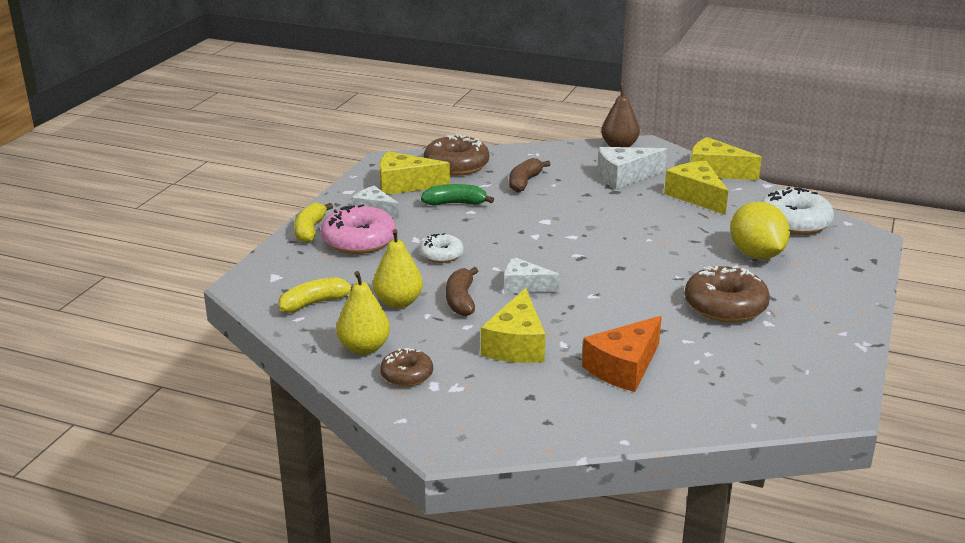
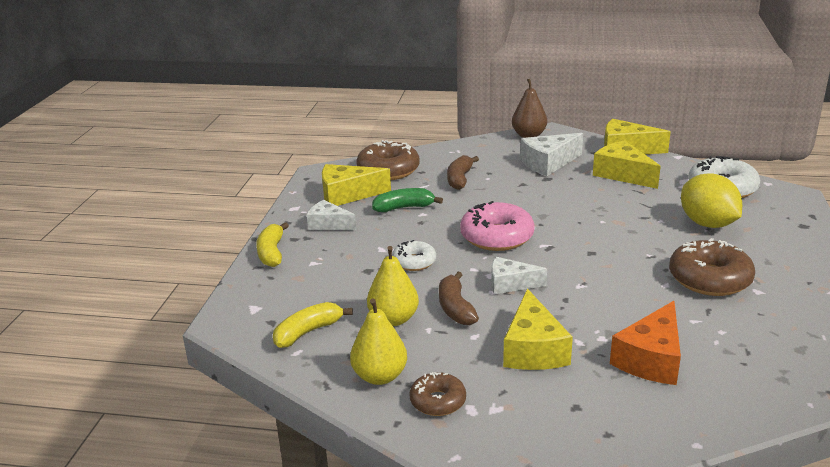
camera: 10 degrees left, 0 degrees up
(359, 241) = (326, 258): pink donut -> pink donut (497, 237)

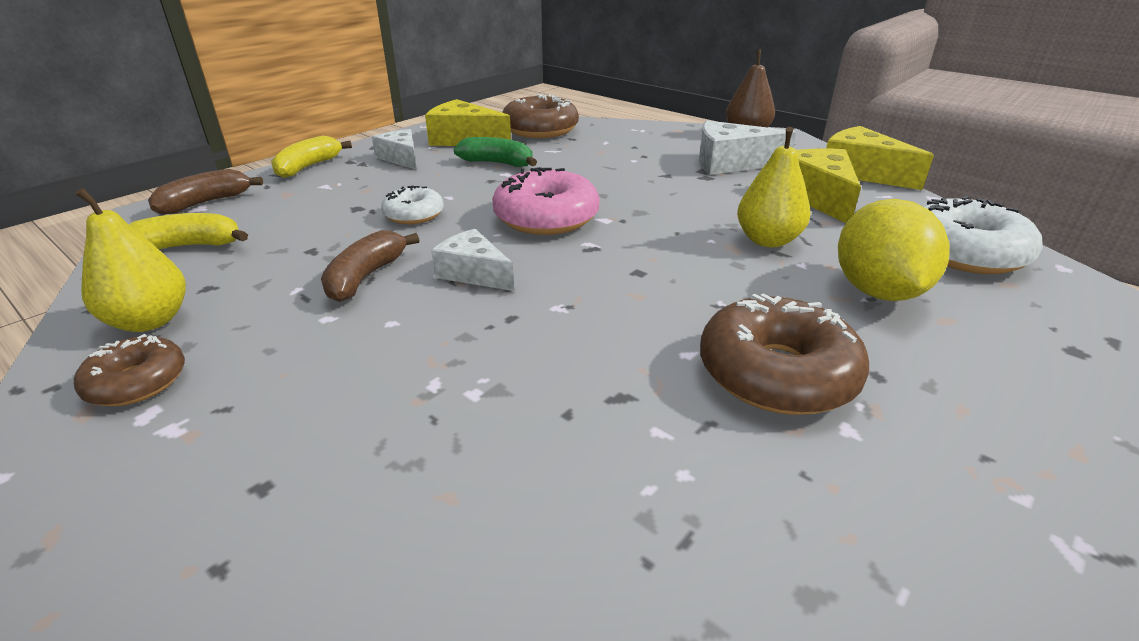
camera: 30 degrees right, 5 degrees up
(393, 319) = (285, 264): yellow pear -> yellow pear (767, 240)
(459, 179) = (600, 153): brown banana -> brown banana (205, 203)
(533, 349) = (360, 366): yellow cheese -> none
(651, 359) = (492, 465): orange cheese -> none

